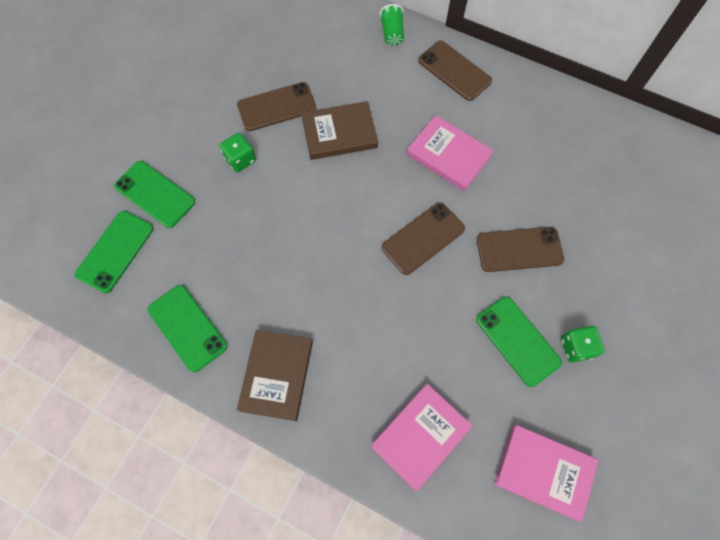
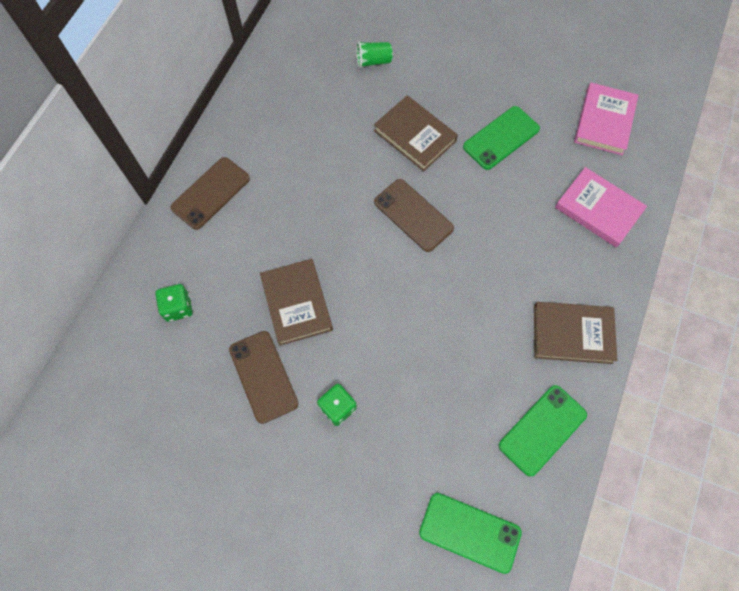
camera: 95 degrees left, 0 degrees up
(155, 194) = (391, 501): green phone -> none
(392, 33) = (156, 258): green cup -> green cup (373, 61)
(448, 155) = (318, 196): pink book -> none
(519, 249) = (415, 136): brown phone -> brown book
(576, 347) = (499, 96): green dice -> green dice (178, 307)

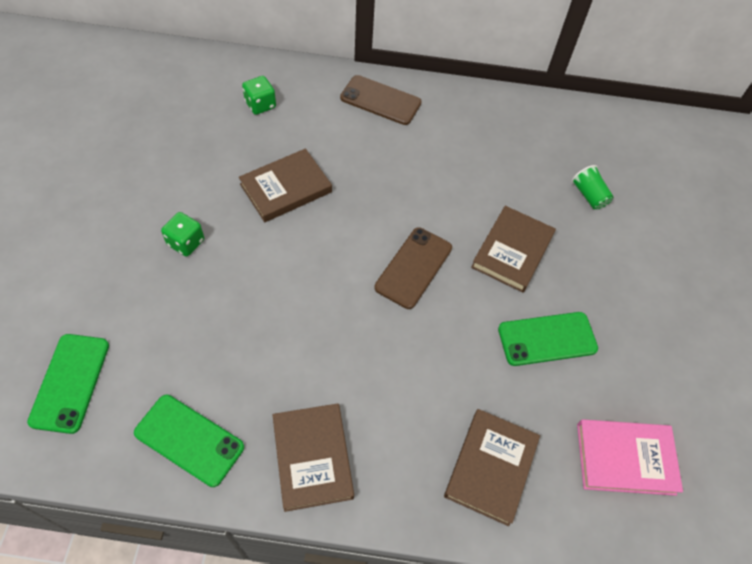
camera: 70 degrees right, 10 degrees down
(263, 376) = (207, 179): brown phone -> none
(501, 138) = (547, 339): green phone -> green phone turned 45 degrees counterclockwise
(598, 209) = (491, 467): pink book -> brown book

